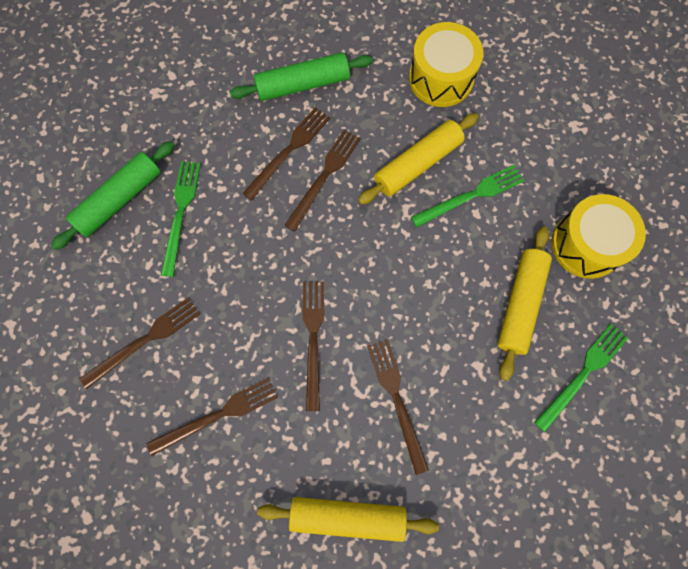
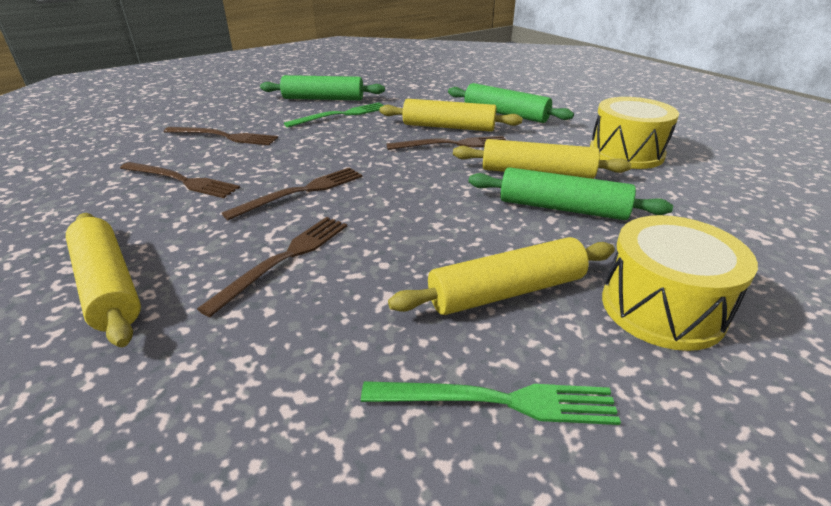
camera: 50 degrees right, 40 degrees down
(289, 150) = (448, 127): brown fork -> yellow rolling pin
(471, 195) = (562, 208): green fork -> green rolling pin

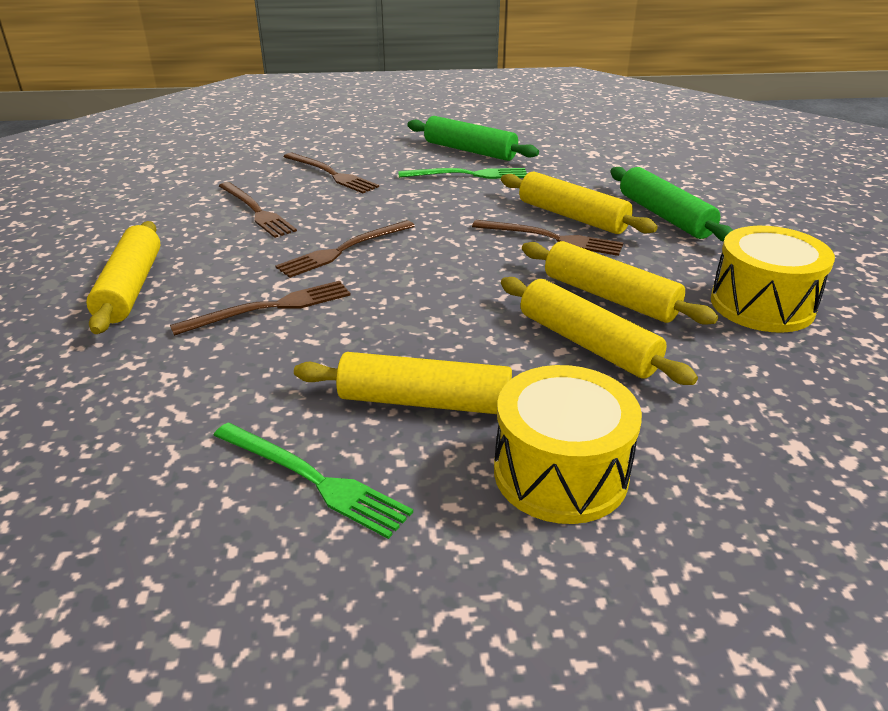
camera: 30 degrees right, 0 degrees up
(301, 192) = (344, 250): brown fork -> brown fork turned 150 degrees clockwise
(562, 208) = (587, 343): green rolling pin -> yellow rolling pin

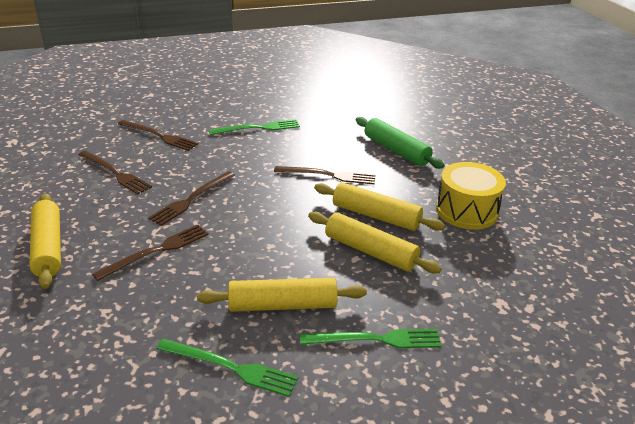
camera: 15 degrees left, 0 degrees up
(470, 151) = (253, 107): green rolling pin -> none
(560, 473) = (376, 339): yellow drum -> green fork
(572, 216) = (337, 156): yellow rolling pin -> none

